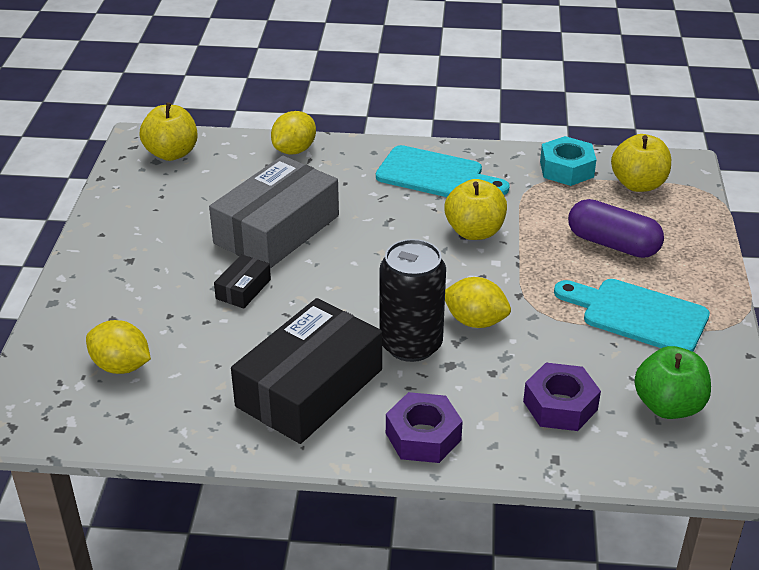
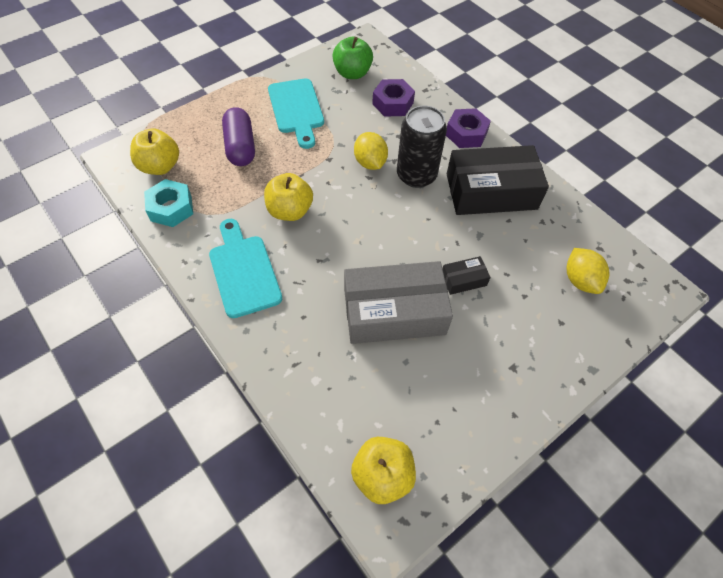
camera: 135 degrees left, 20 degrees up
(294, 150) = (292, 385): yellow lemon -> none

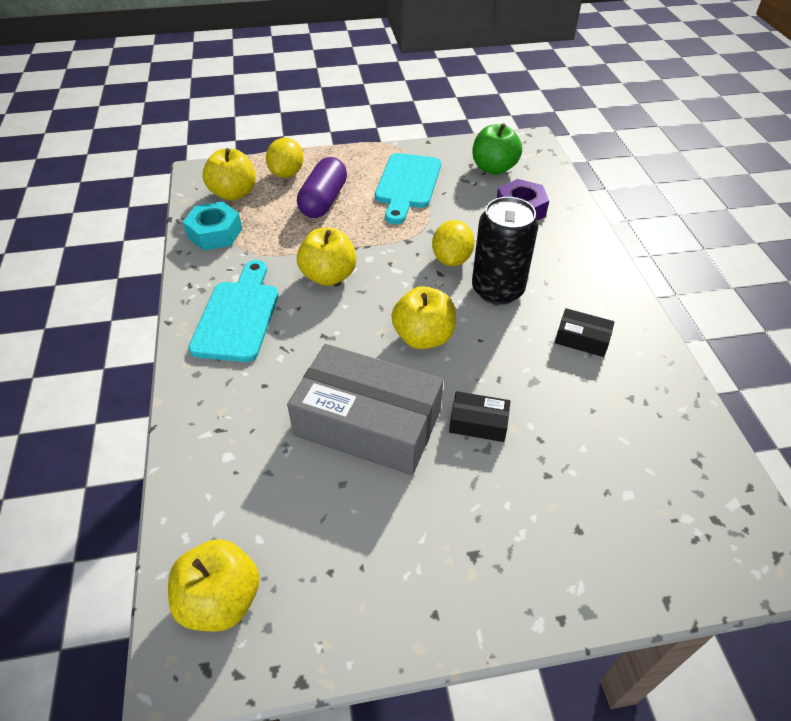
camera: 30 degrees right, 10 degrees down
(390, 232) = (423, 337): none -> yellow apple
(466, 134) = (591, 267): purple nut -> none
(491, 191) = (582, 339): black box -> black box, size x0.43
(580, 280) = (641, 489): yellow lemon -> yellow lemon (287, 173)

